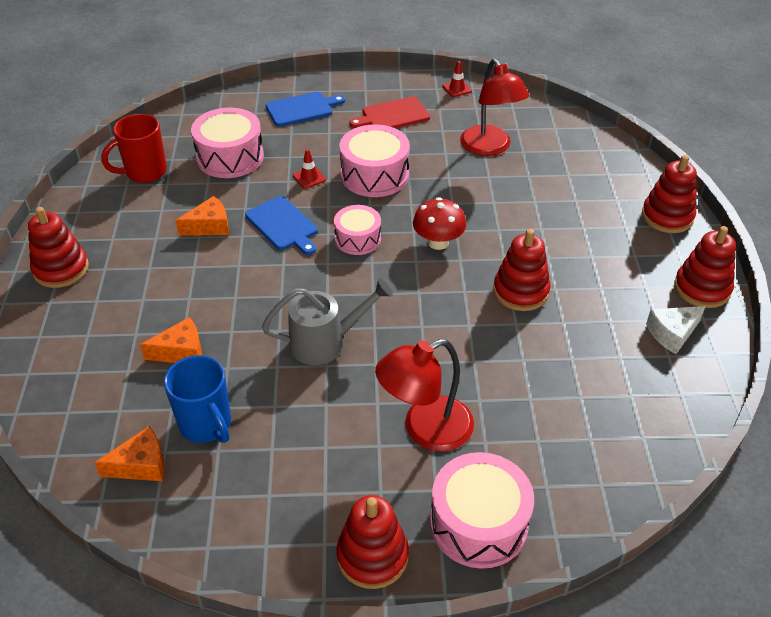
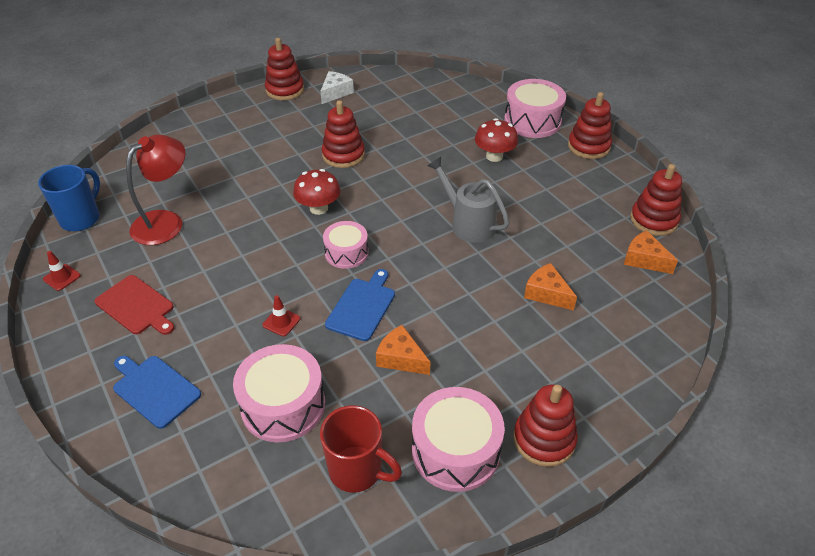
camera: 120 degrees left, 0 degrees up
(206, 425) = (586, 246): blue mug -> blue mug (81, 218)
(374, 175) = (250, 278): pink drum -> pink drum (455, 450)
(425, 429) = (494, 156): red lamp -> red mushroom
(667, 216) = (215, 115): red stacking toy -> red stacking toy (653, 220)
(672, 333) = (335, 93): white cheese -> white cheese turned 90 degrees counterclockwise

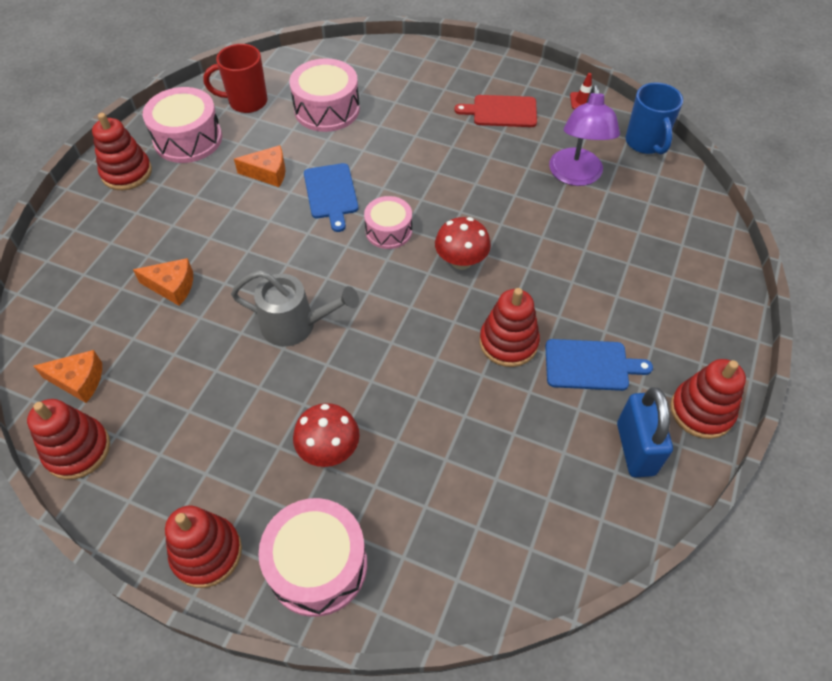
camera: 145 degrees right, 10 degrees up
(154, 389) = (420, 79): blue cutting board -> blue cutting board (590, 365)
(166, 222) = (576, 176): red lamp -> purple lamp
(281, 322) = (383, 153): red traffic cone -> none
(335, 93) = (635, 449): white cheese -> blue padlock

